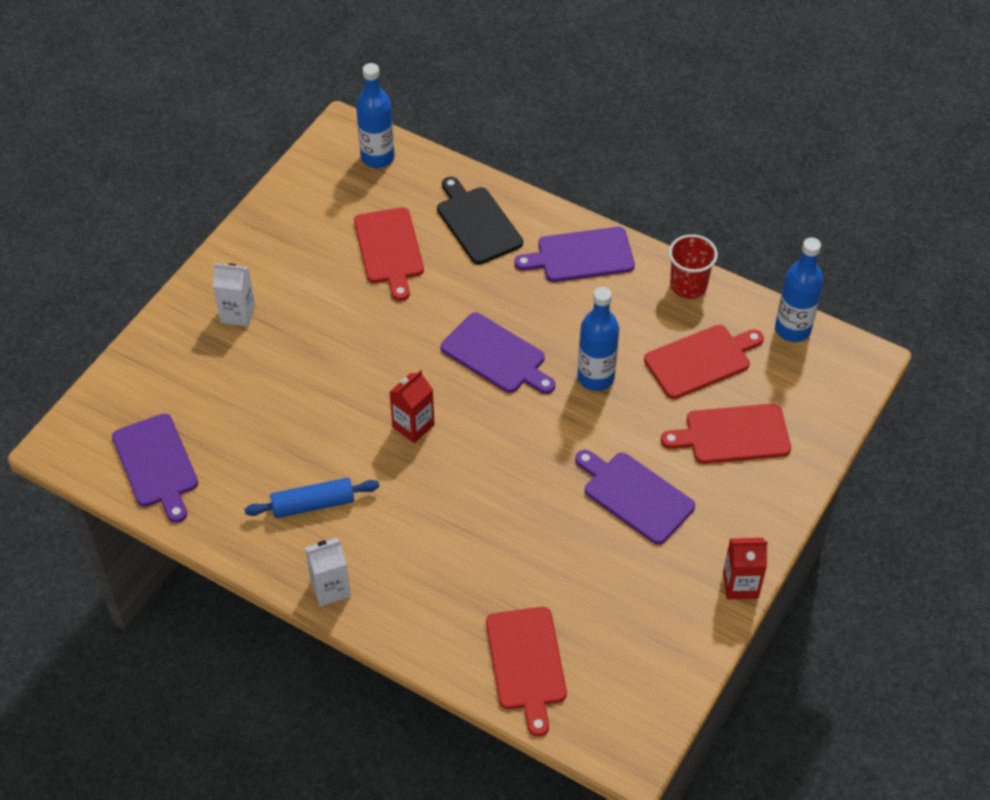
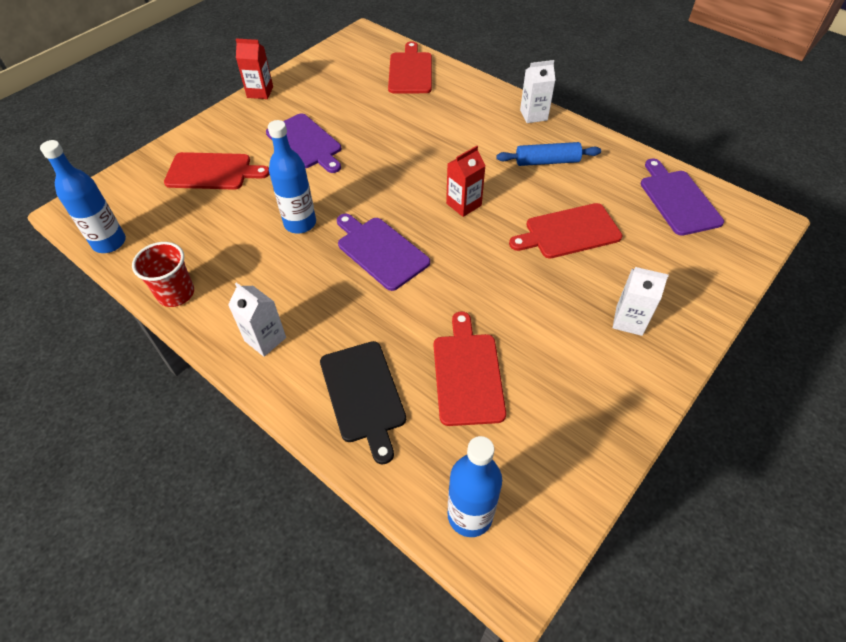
camera: 170 degrees left, 0 degrees up
(581, 255) = (265, 339): purple cutting board -> white carton
(701, 360) = (204, 226): red cutting board -> red cutting board (569, 232)

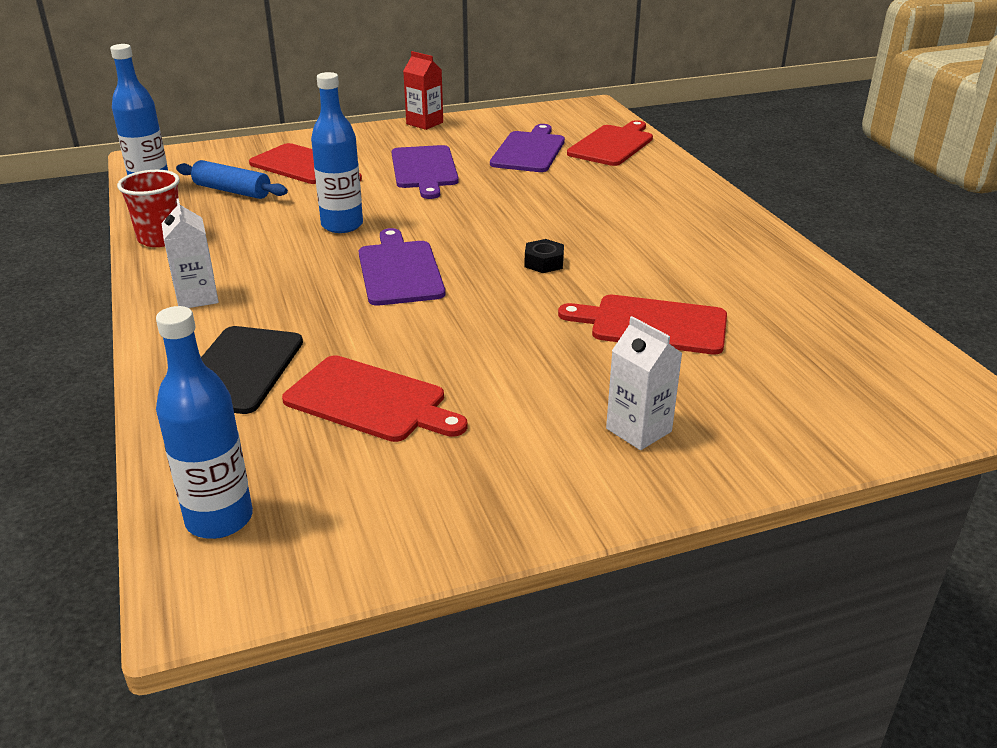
camera: 30 degrees right, 20 degrees down
(463, 204) = (544, 263): red carton -> black nut
(467, 374) = (370, 401): red cutting board -> red cutting board turned 90 degrees clockwise
(533, 115) = (728, 214): white carton -> none
(547, 161) = (698, 257): blue rolling pin -> blue rolling pin (232, 191)
(678, 200) = (854, 343): purple cutting board -> purple cutting board (529, 151)

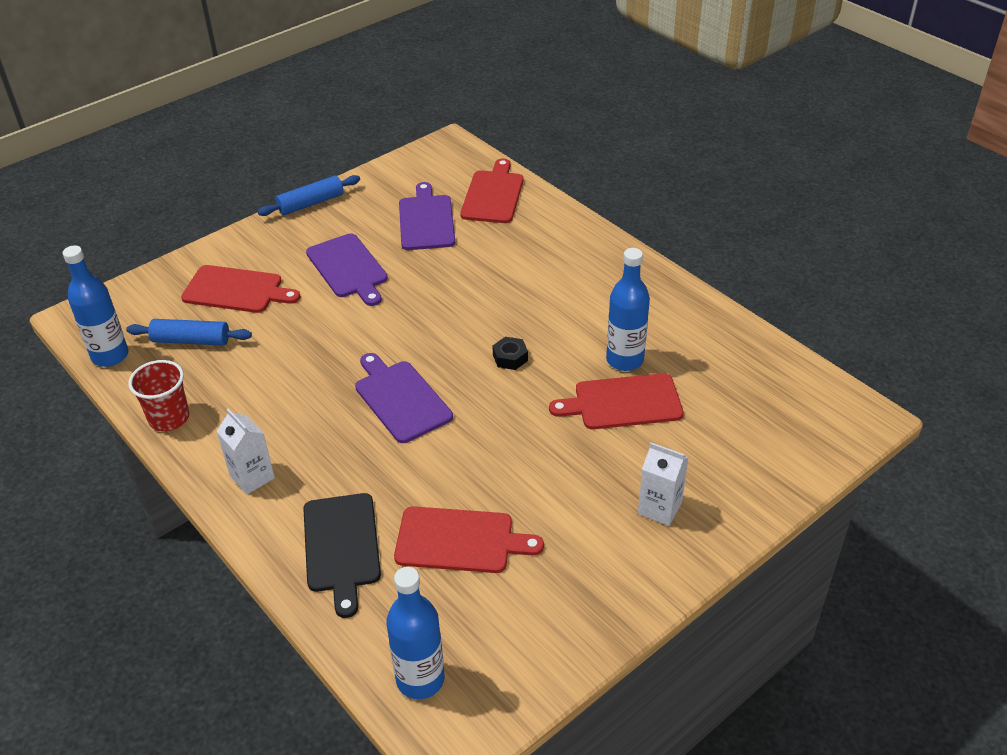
camera: 20 degrees left, 10 degrees up
(342, 225) = (319, 358): blue bottle -> blue bottle (624, 360)
(424, 123) = (311, 203): red carton -> blue rolling pin

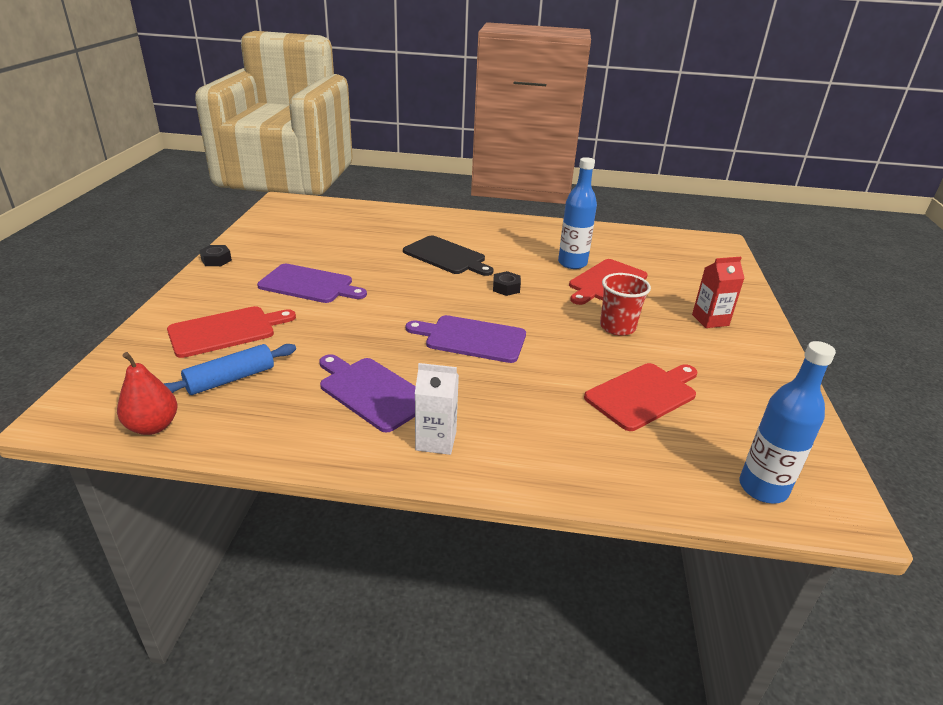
camera: 45 degrees left, 10 degrees down
(110, 356) = (153, 426): blue bottle -> red pear
(169, 418) = (292, 441): red cup -> red cup (617, 327)
(311, 203) = (216, 260): blue rolling pin -> black nut
(341, 546) = (578, 444): black cutting board -> black cutting board (446, 256)
(426, 220) = (330, 242): purple cutting board -> purple cutting board (372, 392)
(493, 195) = (358, 216): red cutting board -> none
(659, 508) = (710, 320): white carton -> red carton

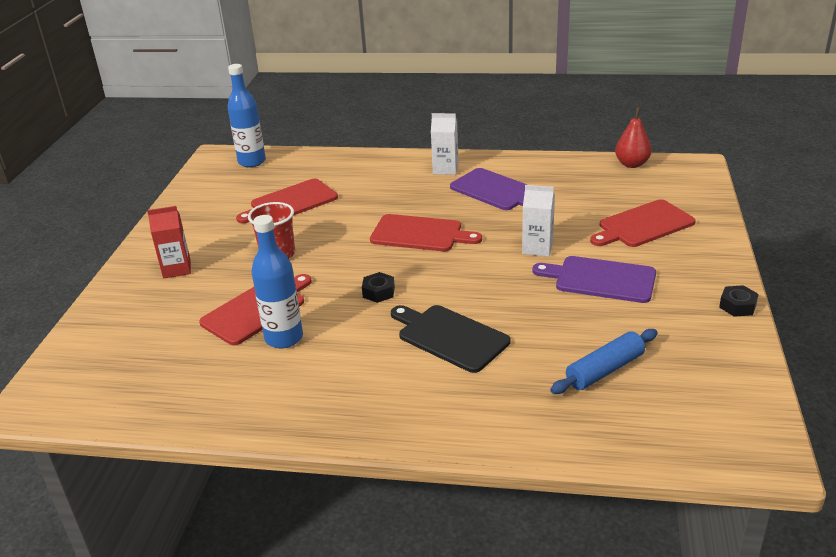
camera: 175 degrees left, 0 degrees up
(231, 379) = (605, 191): blue rolling pin -> blue rolling pin (604, 370)
(352, 315) = (537, 248): none -> white carton
(472, 338) = (420, 234): purple cutting board -> red cutting board

